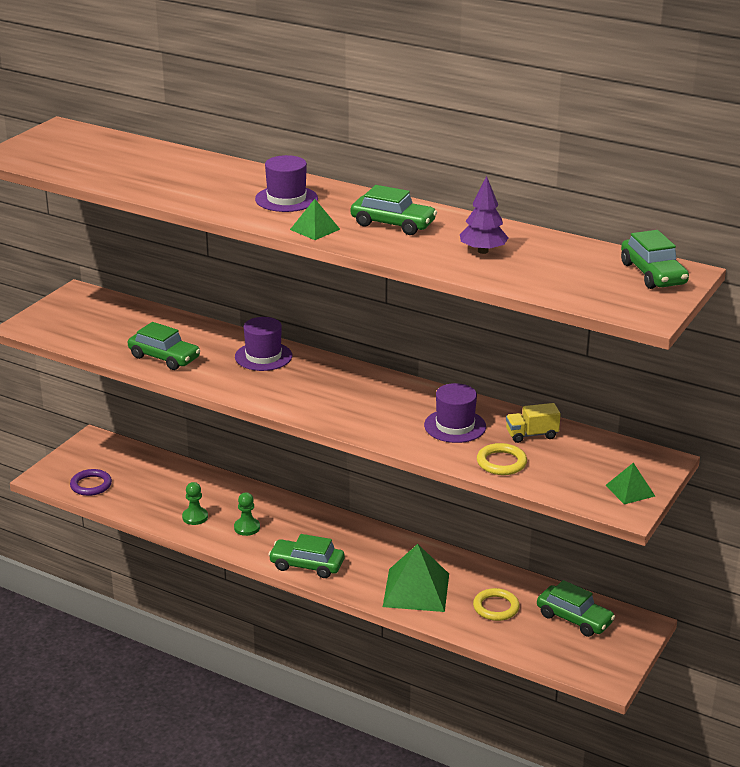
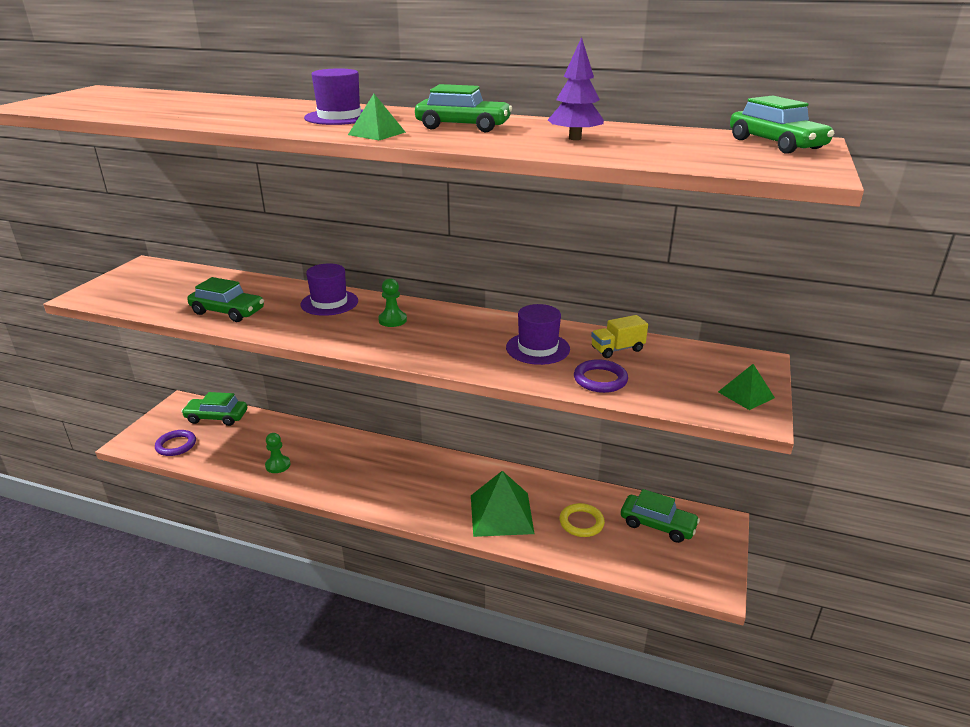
camera: 10 degrees left, 0 degrees up
(247, 527) = (329, 470): green pawn -> green pawn (392, 320)
(307, 565) = (391, 501): green car -> green car (216, 417)
(501, 462) = (600, 379): yellow ring -> purple ring

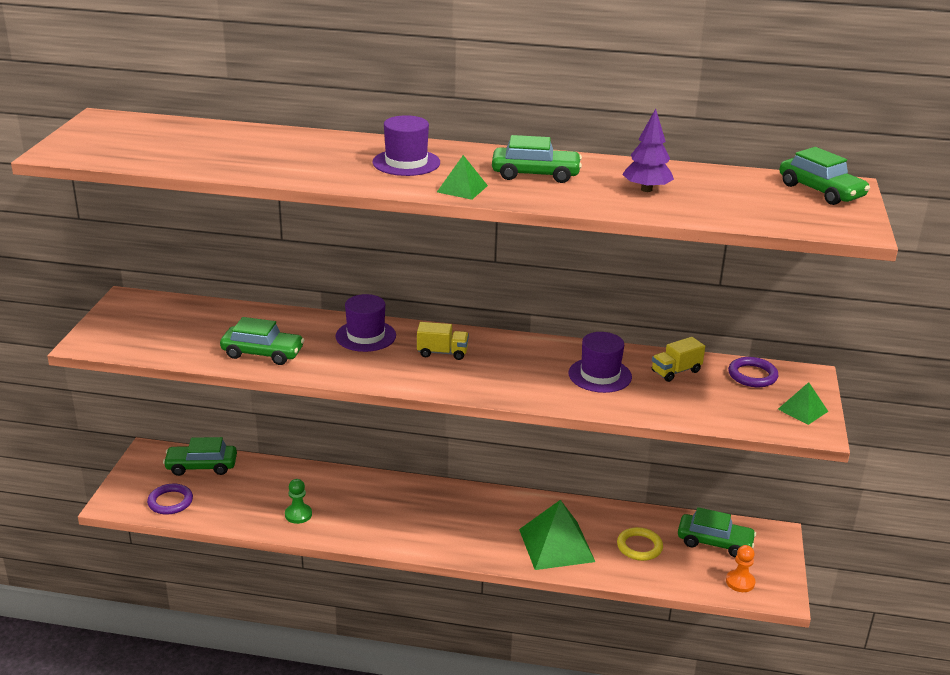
camera: 10 degrees left, 0 degrees up
(392, 320) = (442, 353): green pawn -> yellow truck
(600, 379) = (669, 404): purple ring -> purple ring (752, 375)
(676, 569) = (740, 582): none -> orange pawn

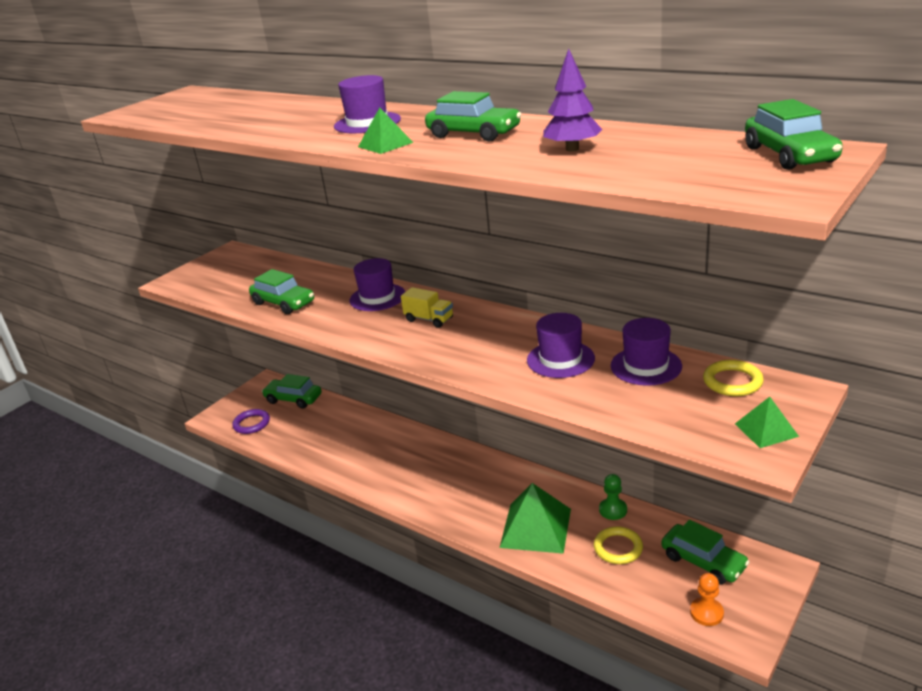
camera: 30 degrees right, 0 degrees up
(298, 514) = (335, 452): green pawn -> green pawn (613, 510)
(676, 371) = (646, 366): yellow truck -> purple hat
(752, 375) = (732, 382): purple ring -> yellow ring

